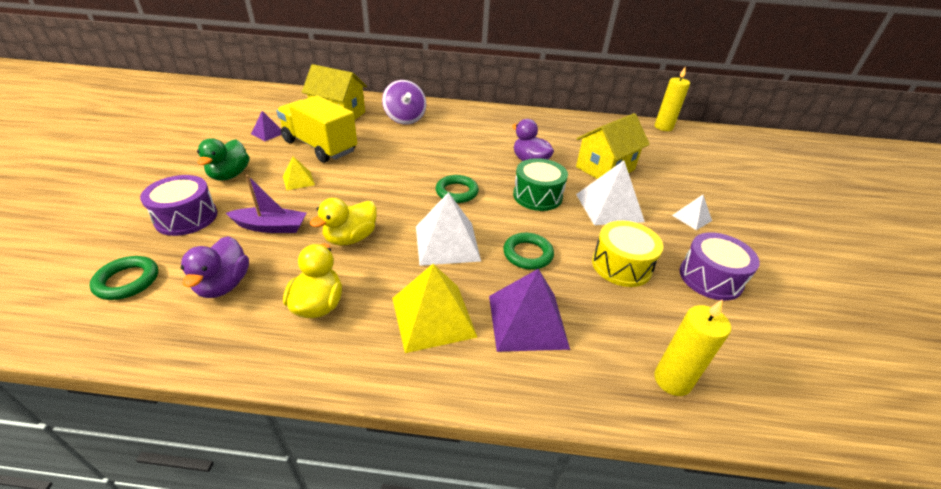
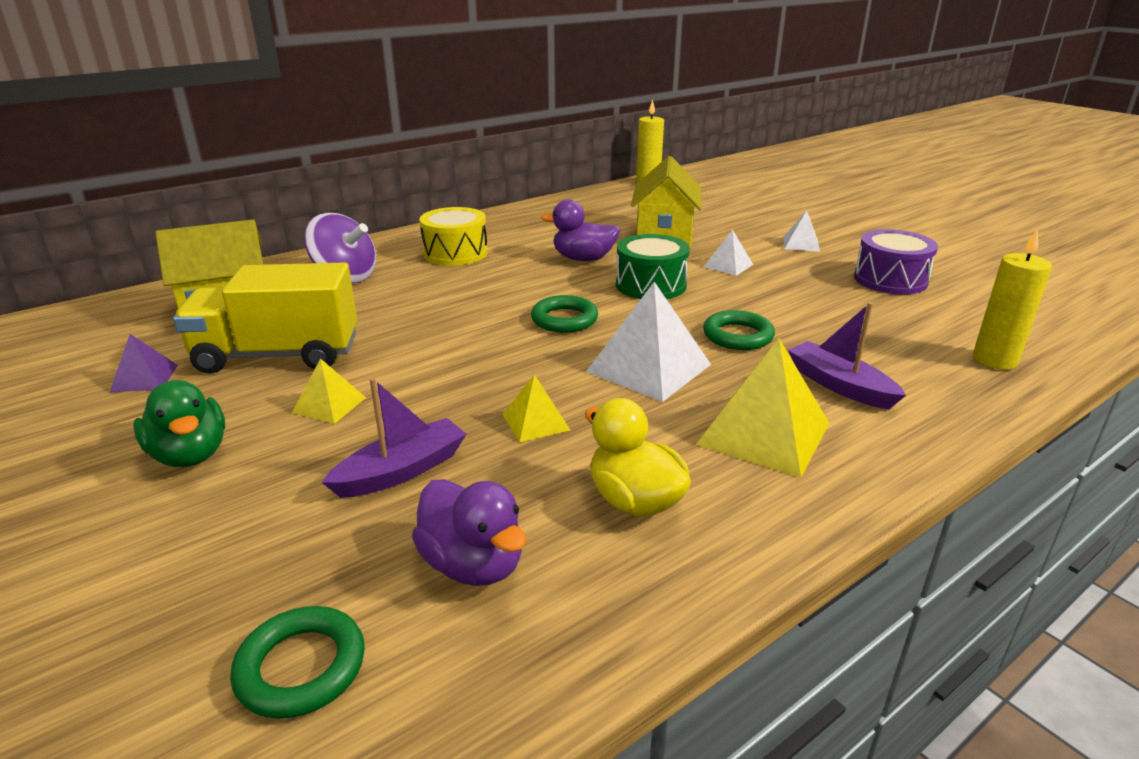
camera: 40 degrees left, 10 degrees down
(186, 217) = (229, 540): purple drum -> none
(351, 238) = (535, 422): yellow duck -> yellow pyramid
(527, 321) = (839, 385): purple pyramid -> purple boat
(609, 207) = (728, 265): white pyramid -> white pyramid, size x0.53
(621, 265) = (821, 304): yellow drum -> yellow drum (455, 253)

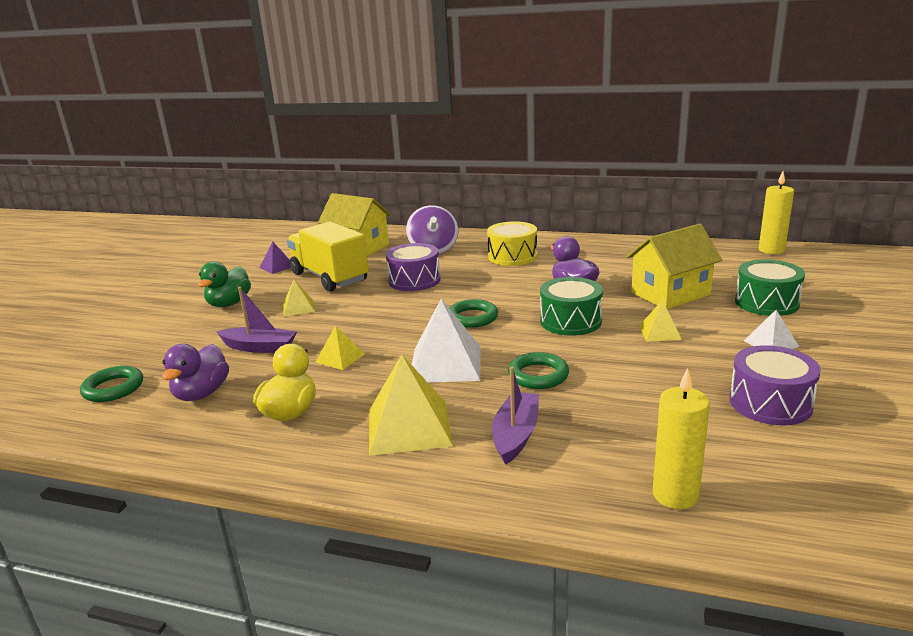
camera: 55 degrees right, 5 degrees down
(407, 313) = (414, 280): none -> purple drum
(728, 265) = (660, 332): white pyramid -> yellow pyramid
(734, 219) = (766, 303): none -> green drum

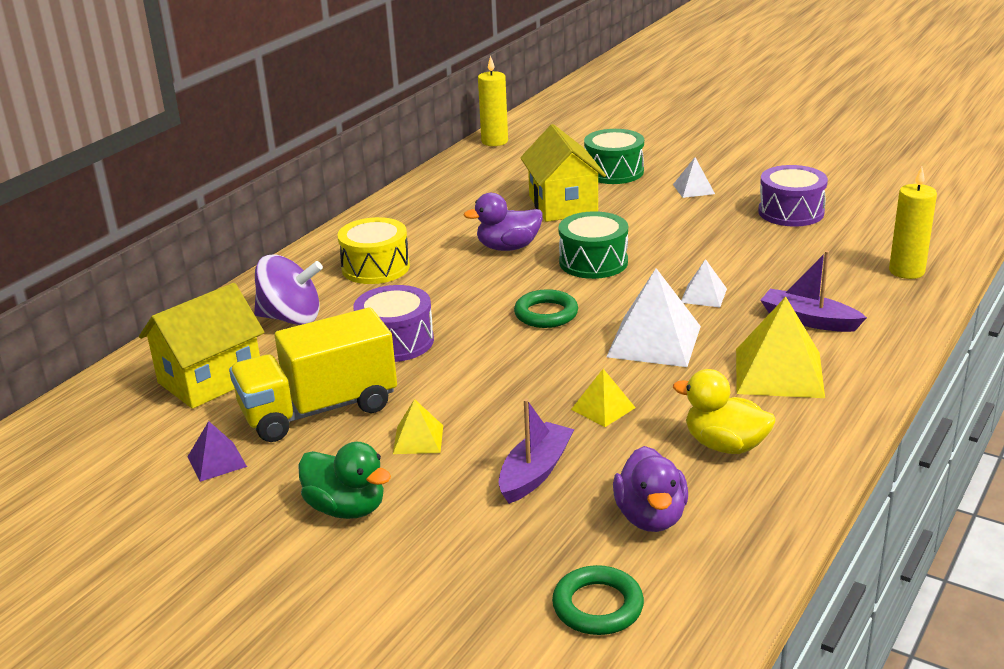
camera: 75 degrees left, 5 degrees up
(201, 394) = (650, 517): purple duck -> purple duck turned 60 degrees clockwise
(538, 375) = (703, 295): green ring -> white pyramid
(660, 332) = (646, 226): yellow pyramid -> none

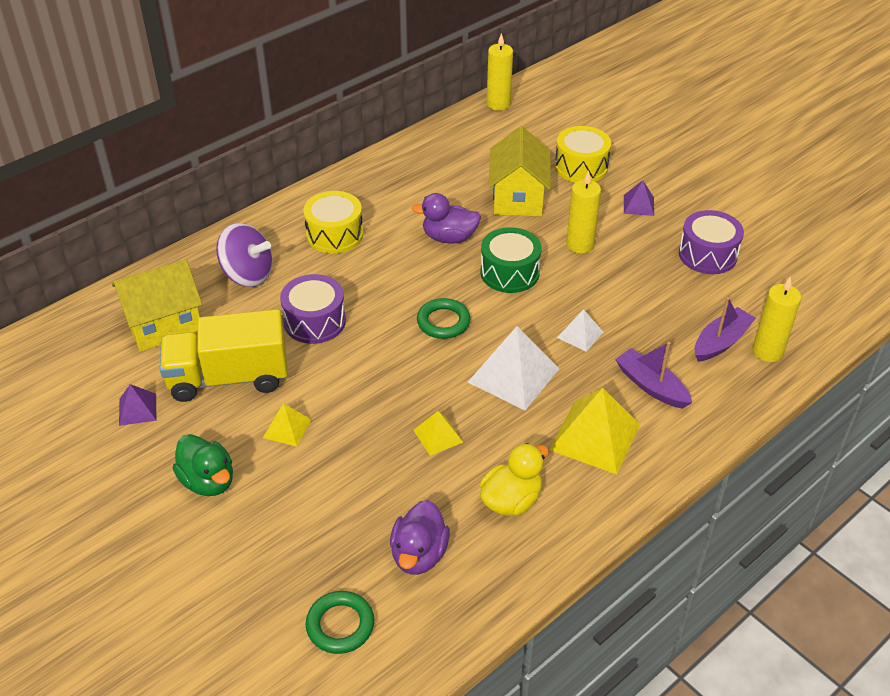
camera: 15 degrees right, 15 degrees up
(535, 472) = (356, 486): purple boat -> purple boat (721, 342)
(614, 172) = (581, 167): green drum -> yellow drum
(654, 228) = (580, 245): none -> yellow candle
(693, 189) = (638, 205): white pyramid -> purple pyramid
(725, 445) = (511, 500): yellow duck -> yellow duck turned 90 degrees clockwise

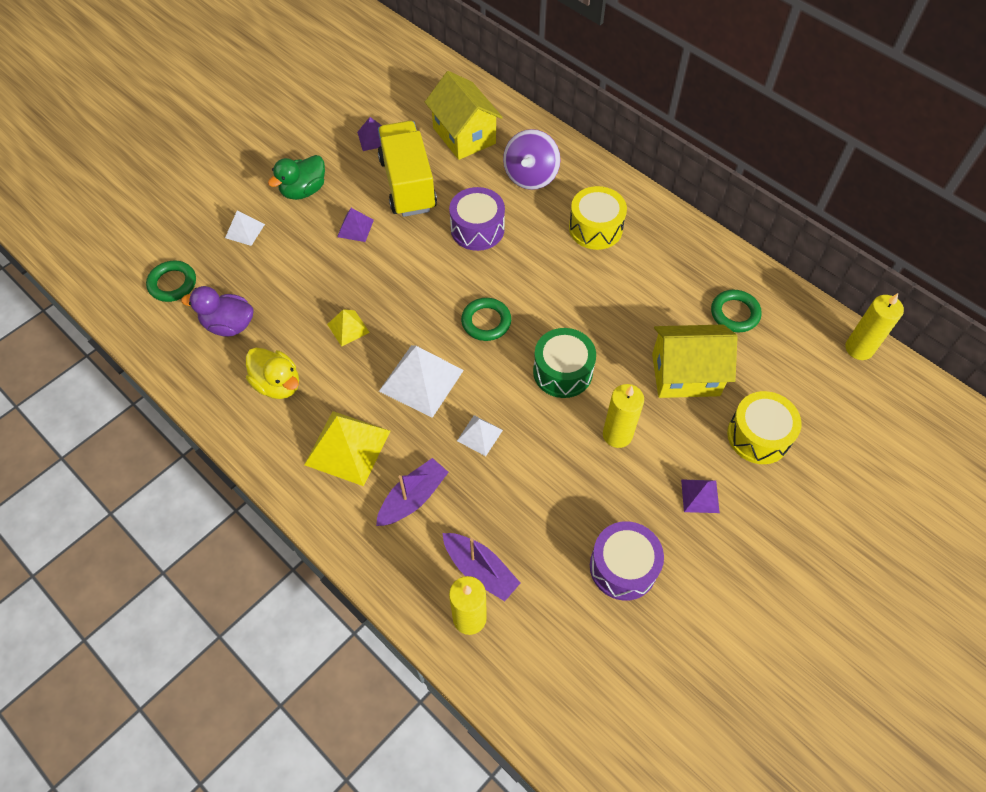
camera: 85 degrees right, 15 degrees up
(263, 545) = (245, 231): none -> white pyramid
(287, 428) = (355, 228): yellow pyramid -> purple pyramid
(449, 238) = (607, 318): purple duck -> none
(454, 162) = (734, 313): none -> green ring

